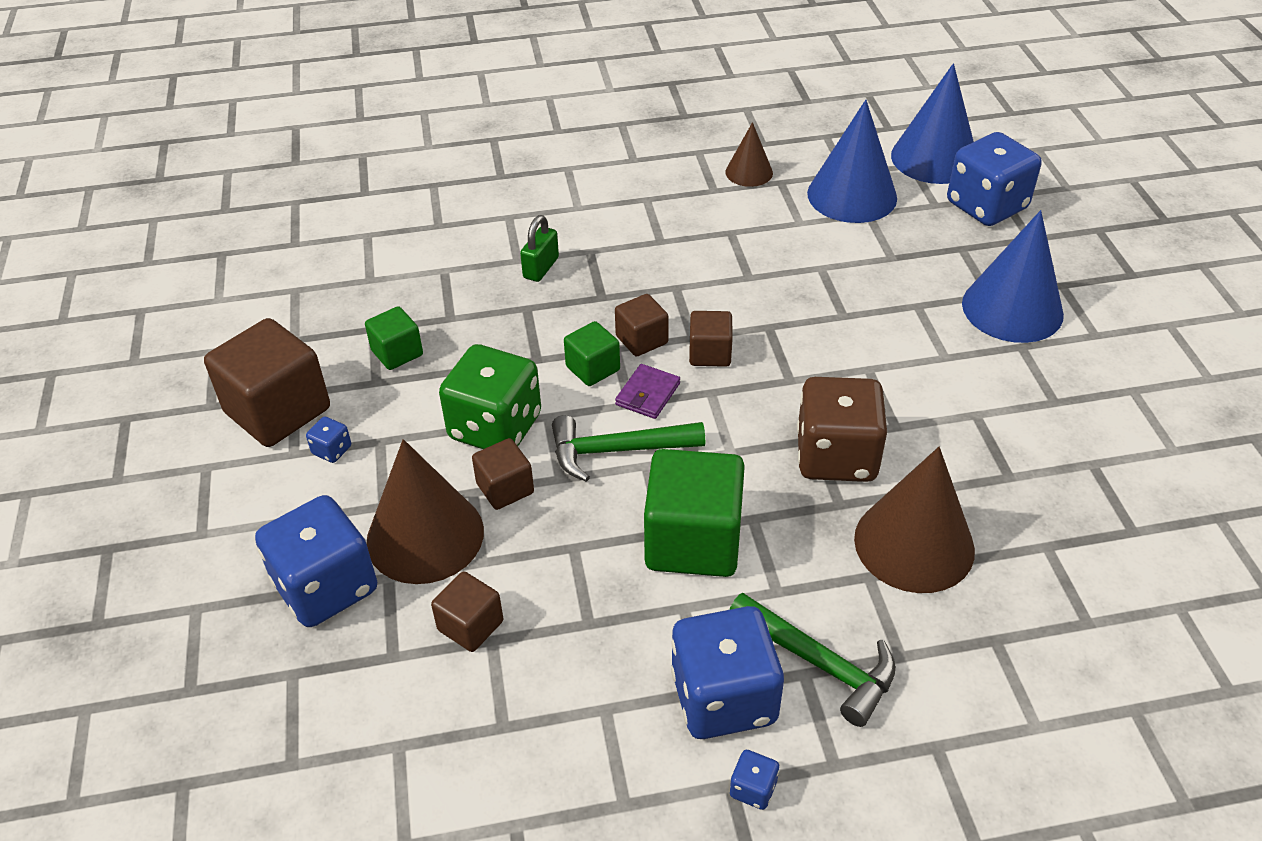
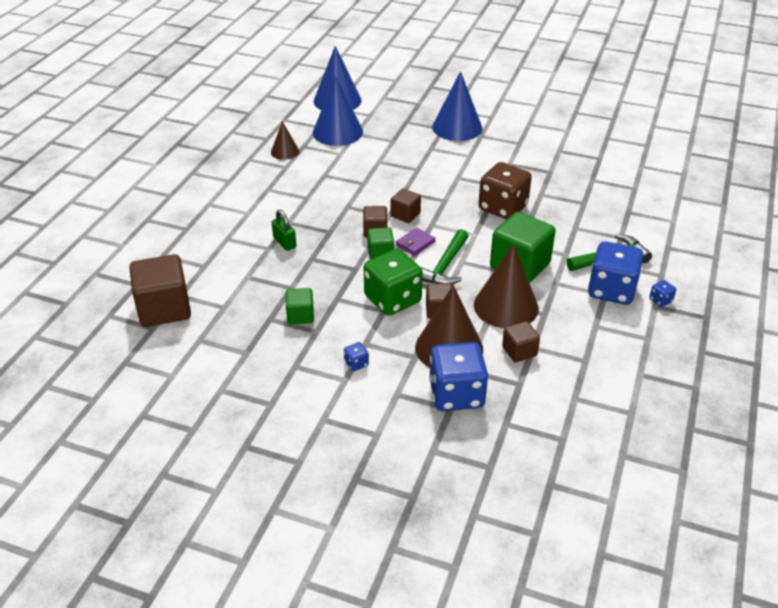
camera: 60 degrees left, 5 degrees down
(278, 411) = (303, 376): brown cube -> brown cube (164, 309)
(648, 394) = (415, 243): purple wallet -> purple wallet turned 75 degrees clockwise
(914, 544) = (567, 209): brown cone -> brown cone (506, 306)
(986, 206) = (385, 103): blue dice -> none

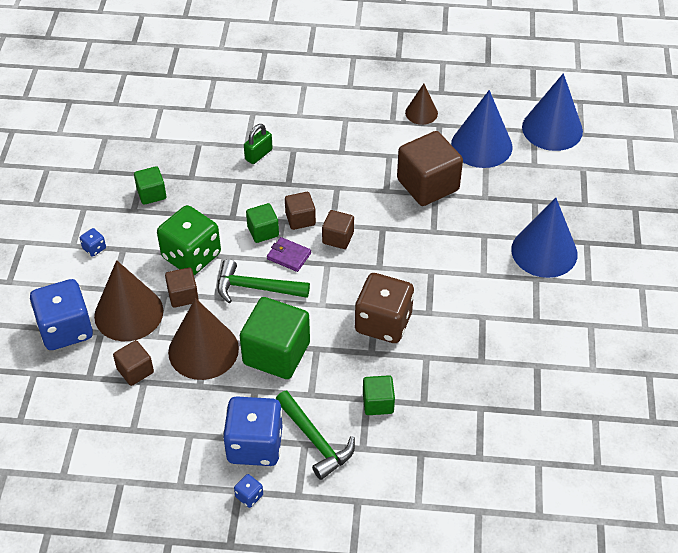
camera: 75 degrees right, 10 degrees up
(164, 309) = (140, 102): brown cube -> brown cube (428, 185)
(580, 223) = (378, 403): none -> green cube

